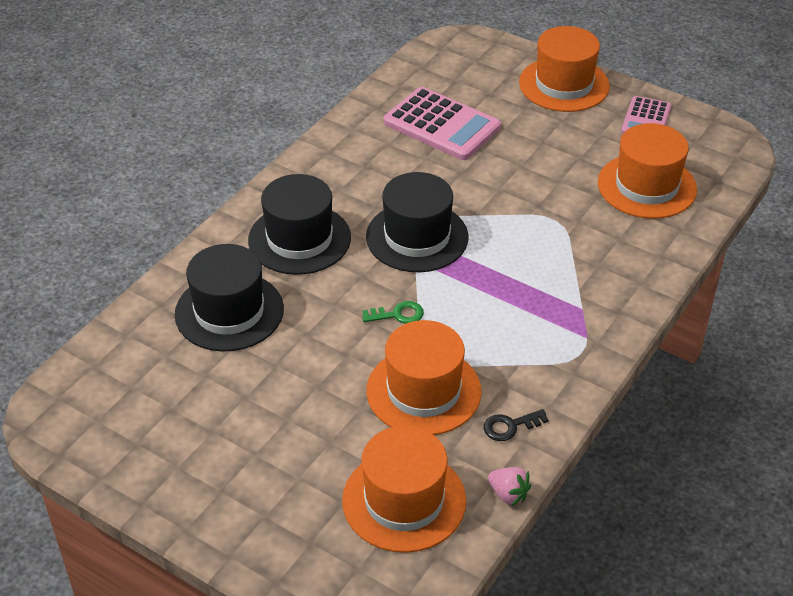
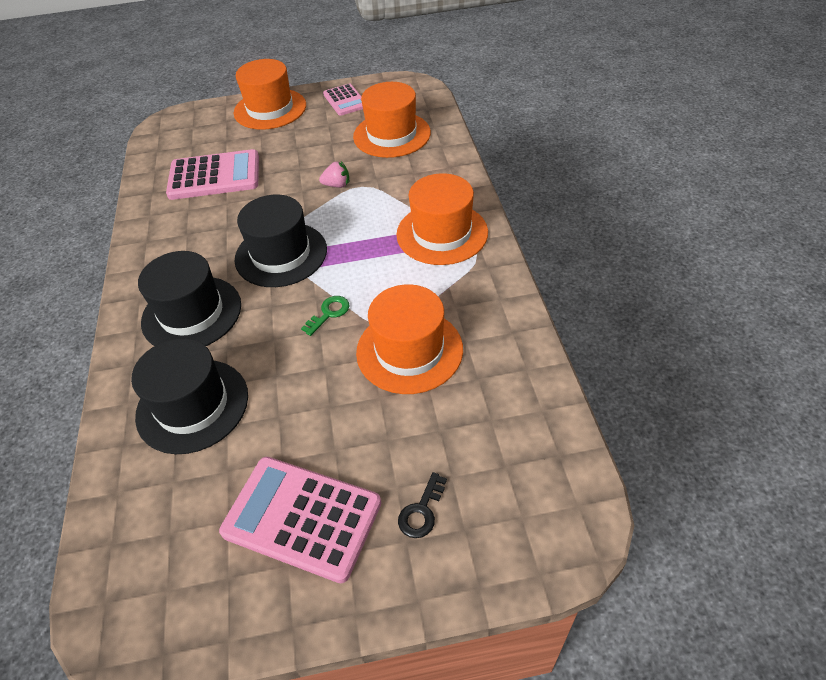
camera: 40 degrees left, 5 degrees up
(217, 445) = (302, 518): none -> pink calculator
(404, 500) = (490, 437): orange hat -> orange hat (442, 233)
(508, 494) = (548, 374): pink strawberry -> pink strawberry (337, 185)
(510, 426) = (493, 329): black key -> black key (421, 511)

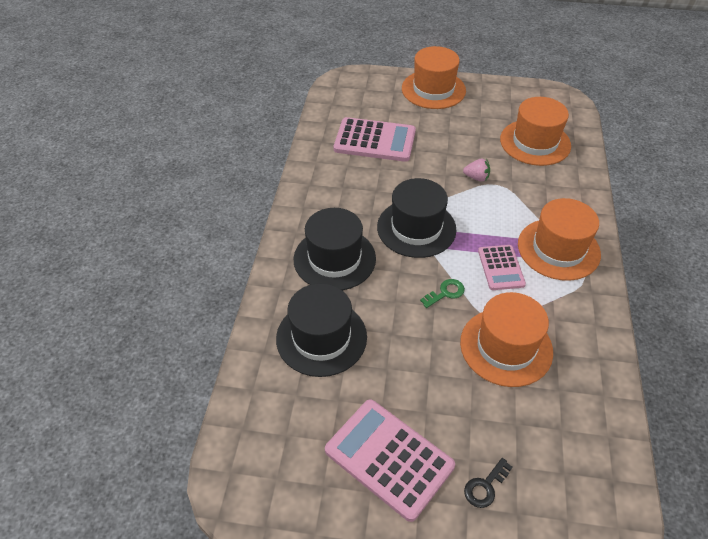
camera: 15 degrees right, 0 degrees up
(345, 100) = (500, 98): pink calculator -> pink calculator (501, 268)

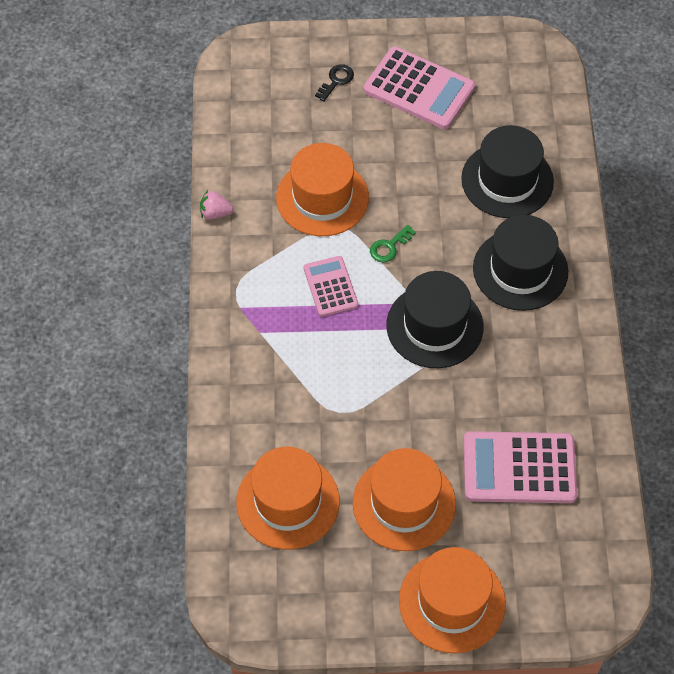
camera: 170 degrees right, 10 degrees up
(476, 177) = (368, 419): pink strawberry -> pink strawberry (215, 213)
(558, 249) = (263, 322): orange hat -> orange hat (404, 503)

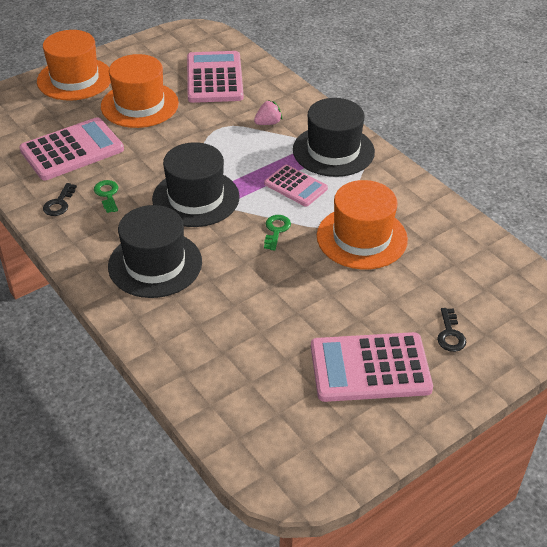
camera: 145 degrees right, 15 degrees down
(215, 213) = (428, 190): pink strawberry -> pink strawberry (268, 123)
(288, 501) = (214, 78): orange hat -> pink calculator
(507, 180) = (218, 328): black hat -> black hat (333, 151)
(517, 379) = (107, 194): none -> green key
(570, 394) = (59, 203): none -> black key

